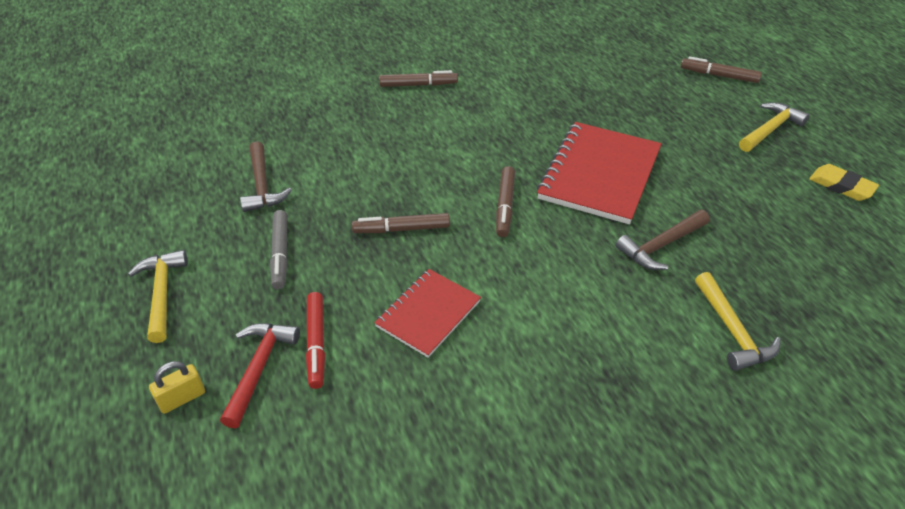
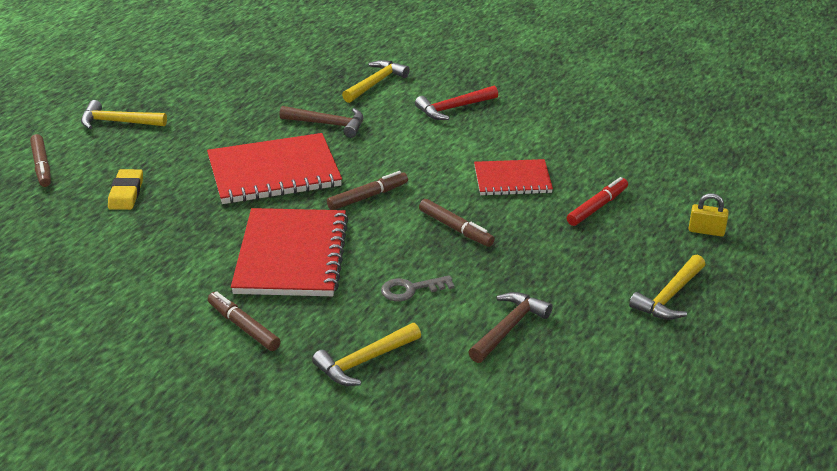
camera: 130 degrees left, 10 degrees down
(259, 368) = (645, 217): red hammer -> red hammer (453, 108)
(280, 254) = (558, 268): grey marker -> none
(324, 112) = (364, 362): none -> yellow hammer
(361, 165) = (411, 289): none -> grey key
(470, 133) = (291, 255): none -> red notebook
(841, 186) = (171, 81): yellow eraser -> yellow eraser (126, 193)

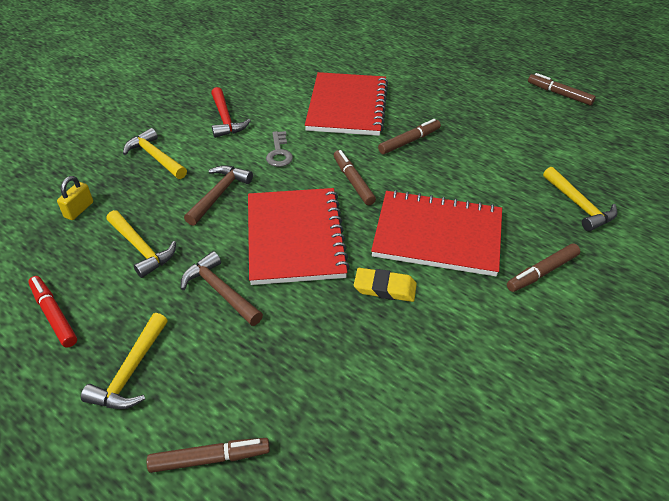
camera: 80 degrees left, 10 degrees up
(126, 193) = (302, 361): yellow eraser -> yellow eraser (385, 288)
(411, 289) = (488, 172): grey key -> grey key (279, 153)
(509, 328) = (533, 134): brown hammer -> brown hammer (220, 291)
(512, 180) = (347, 106): red notebook -> red notebook, size x1.67
(597, 207) = (392, 77): red marker -> red marker (54, 315)
(629, 357) = (559, 94): none -> brown marker
(669, 297) = (497, 69): yellow hammer -> yellow hammer (141, 248)
(706, 231) = (427, 44): yellow padlock -> yellow padlock (79, 210)

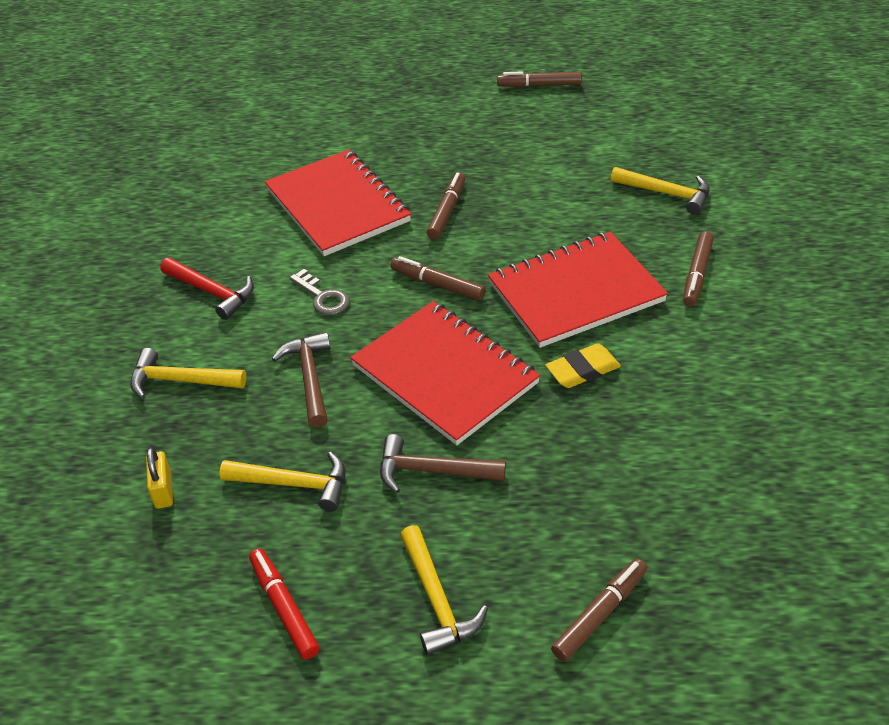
camera: 35 degrees left, 0 degrees up
(54, 315) = (284, 607): red marker -> red marker turned 45 degrees clockwise

